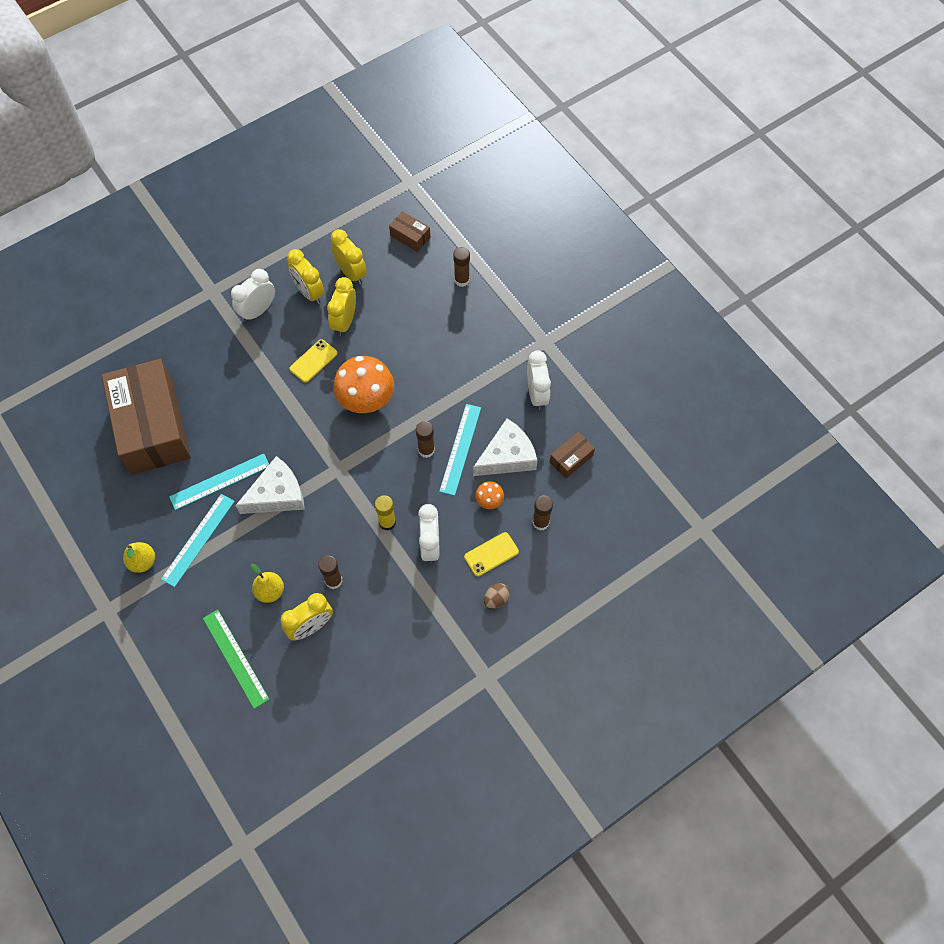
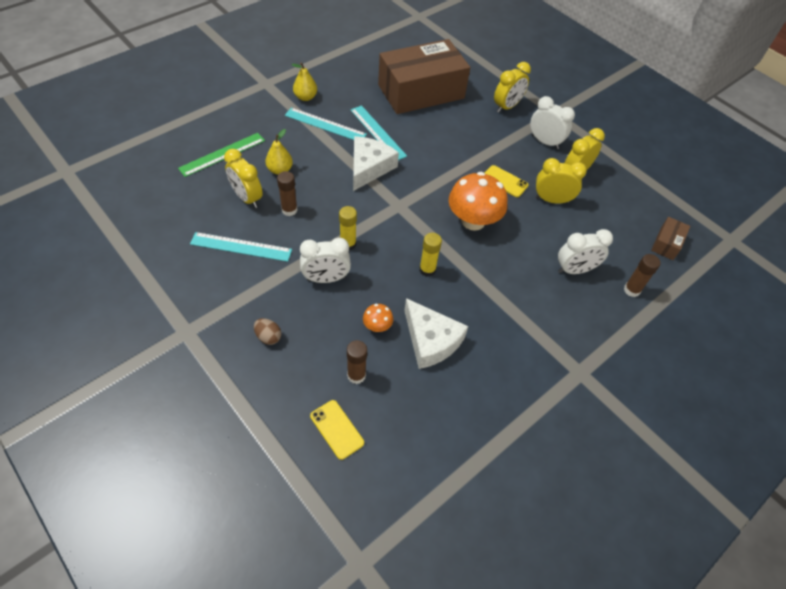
camera: 80 degrees right, 10 degrees down
(277, 494) = (369, 167): white cheese -> white cheese turned 120 degrees counterclockwise
(351, 273) = (607, 201): yellow clock -> yellow clock (507, 107)
(426, 450) = (427, 270): brown glue stick -> yellow glue stick
(460, 449) = (433, 298): turquoise ruler -> turquoise ruler (241, 247)
(491, 554) = (318, 330): yellow phone -> yellow phone (337, 429)
(537, 394) = (511, 366): white clock -> white clock (575, 270)
(571, 459) = (436, 404): brown box -> none

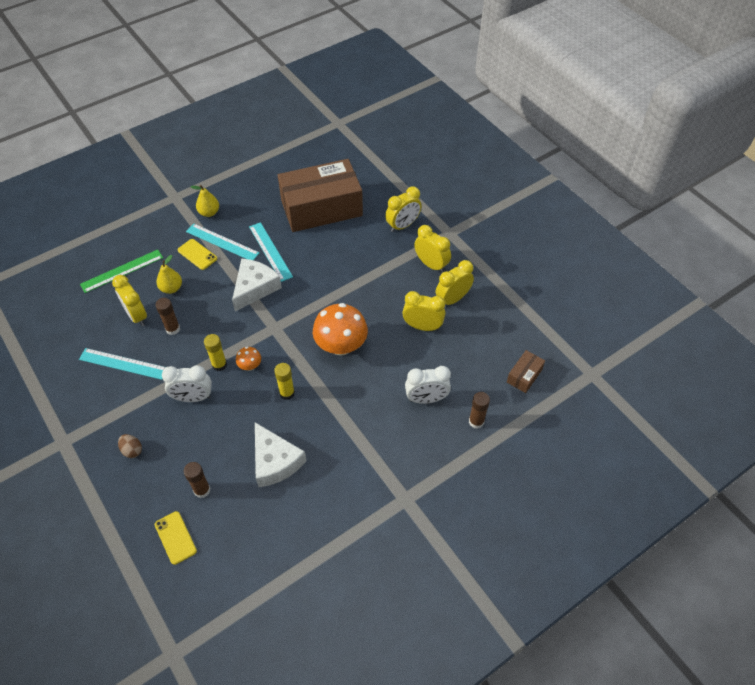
camera: 10 degrees right, 0 degrees up
(377, 326) = (230, 445): orange mushroom -> orange mushroom (250, 366)
(504, 181) = (381, 305): yellow phone -> yellow phone (197, 254)
(545, 142) = (431, 264): white clock -> yellow clock

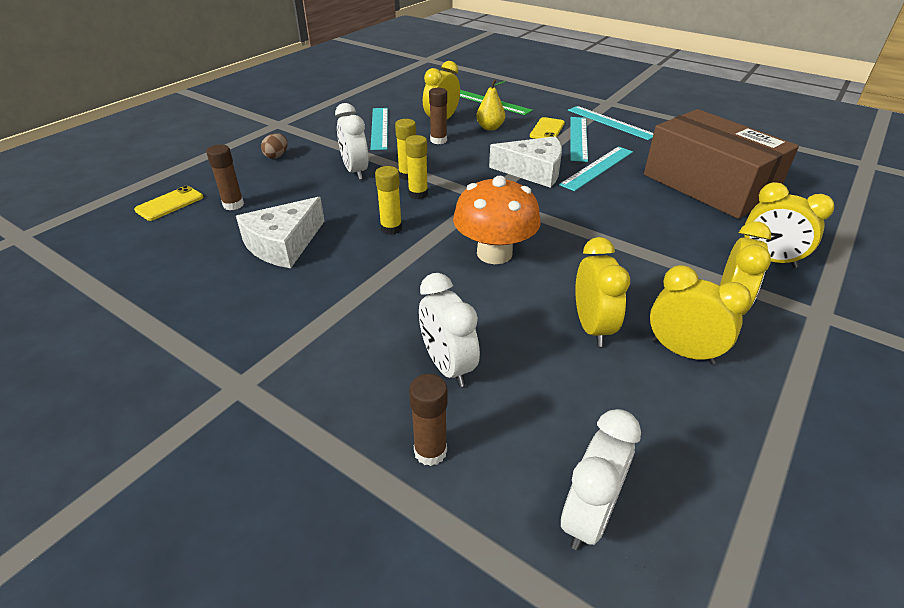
camera: 70 degrees right, 15 degrees down
(209, 212) = (610, 122): yellow pear -> turquoise ruler
(250, 366) = (418, 194): orange mushroom -> yellow glue stick
(524, 376) = (588, 516): brown box -> white clock

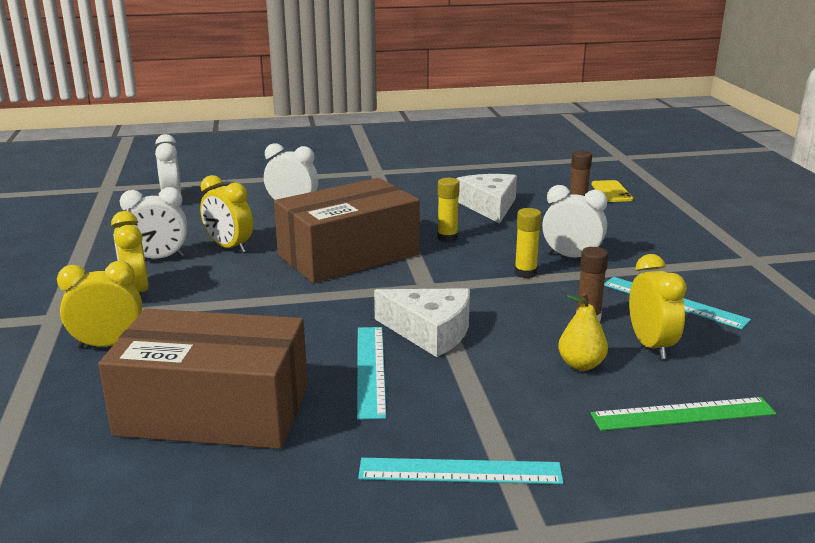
camera: 135 degrees right, 15 degrees down
(277, 156) = (658, 239): brown egg -> none
(418, 194) = (482, 264): yellow glue stick -> none
(430, 451) = (261, 188): brown glue stick -> none
(494, 253) = (349, 255): orange mushroom -> brown box
(533, 171) = (430, 331): white cheese -> white cheese turned 120 degrees counterclockwise
(547, 130) = (516, 401): yellow phone -> none
(578, 138) = (456, 407): turquoise ruler -> none
(682, 351) = (159, 258): yellow clock -> white clock

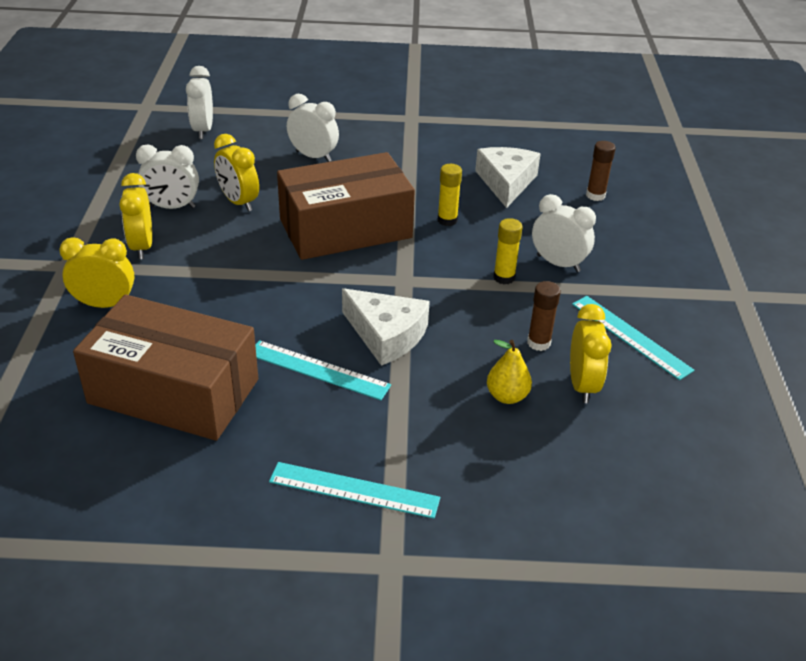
camera: 10 degrees right, 15 degrees up
(370, 370) = (318, 370): turquoise ruler -> turquoise ruler turned 75 degrees counterclockwise
(611, 192) = (641, 180): yellow phone -> none
(683, 414) = (573, 466): green ruler -> none

